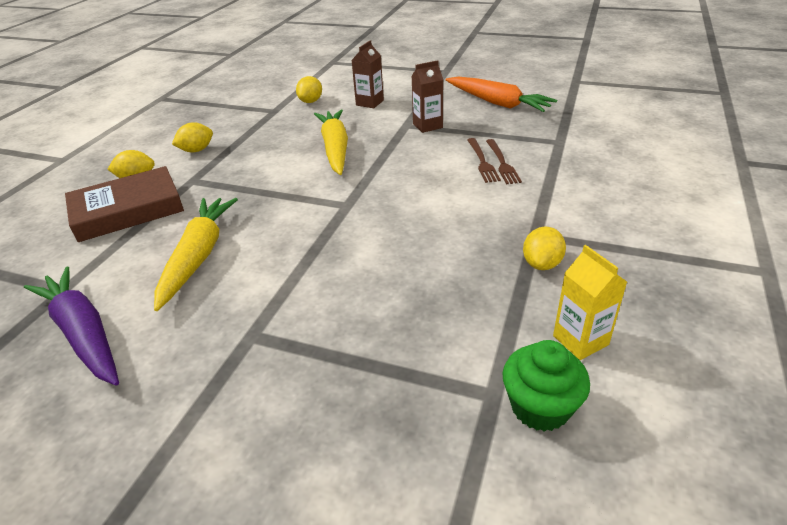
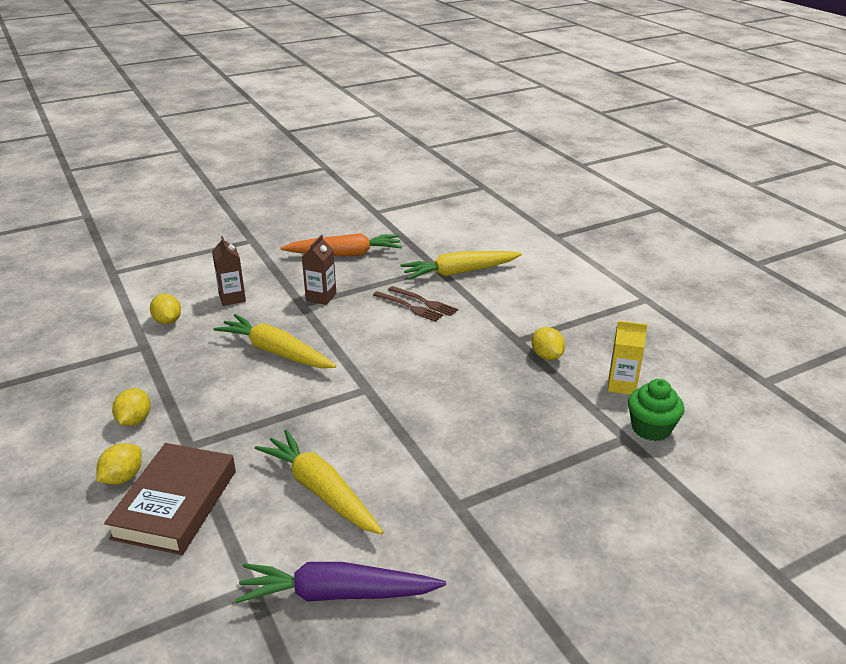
camera: 50 degrees left, 5 degrees down
(575, 153) = (459, 272): none -> yellow carrot

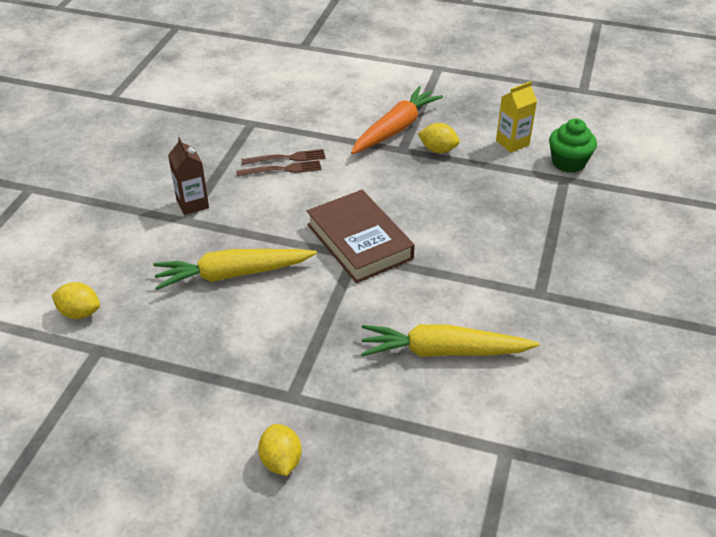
camera: 45 degrees left, 10 degrees up
(134, 420) = (208, 413): yellow lemon -> none
(175, 504) = (358, 444): brown book -> brown book (359, 241)
(232, 298) = (108, 253): brown carton -> none
(337, 594) = (560, 406): purple carrot -> none
(345, 254) = (149, 153): orange carrot -> orange carrot (395, 129)
(459, 272) = (275, 117): yellow carrot -> none

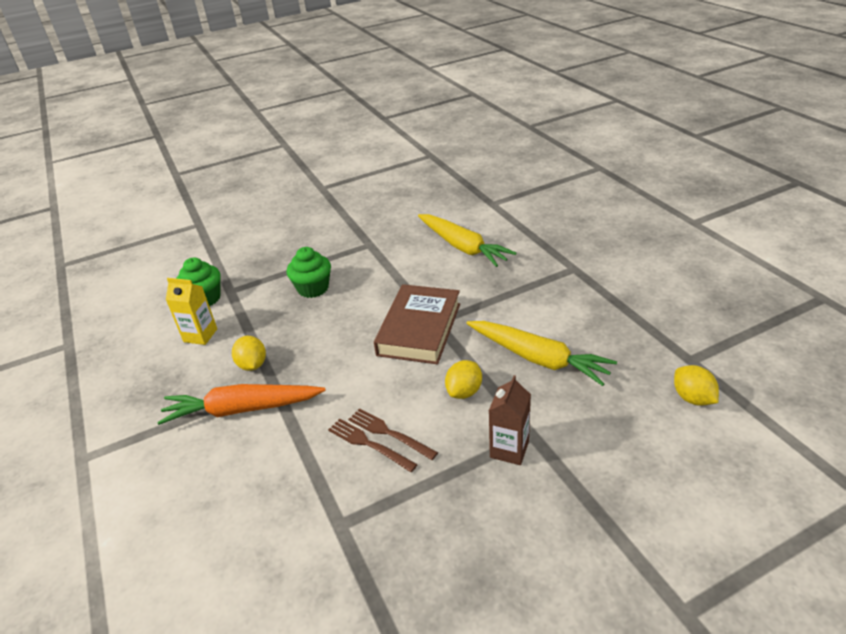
camera: 130 degrees left, 5 degrees down
(281, 461) = (609, 246): yellow lemon -> yellow lemon (464, 391)
(503, 220) = (313, 288): none -> green cupcake

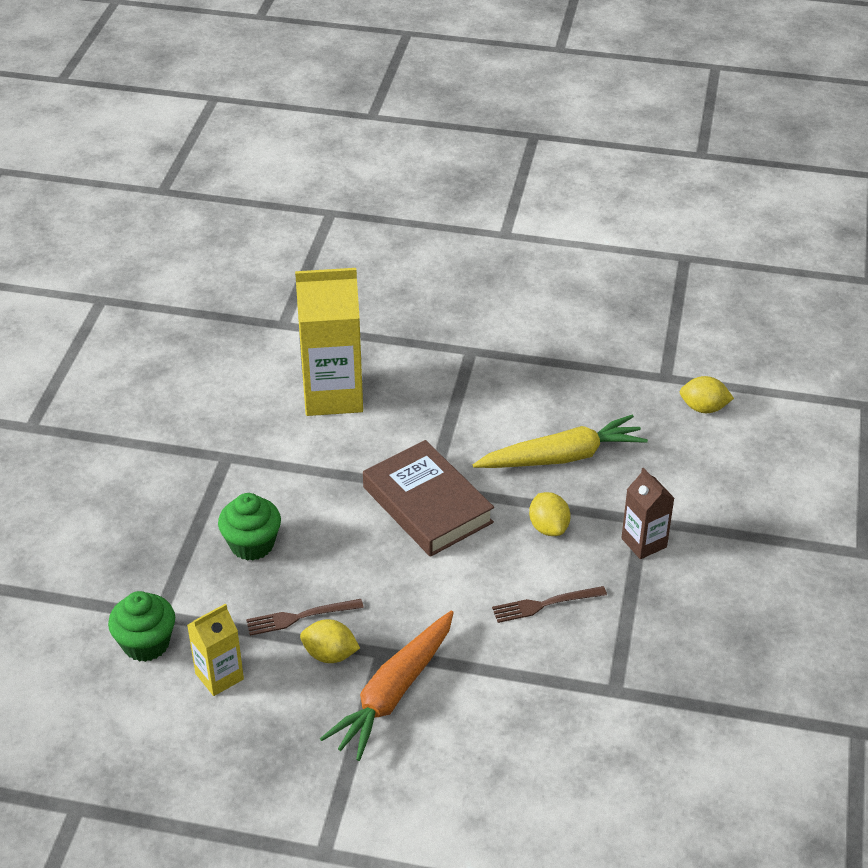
camera: 55 degrees left, 5 degrees up
(368, 444) = (543, 625): brown fork -> brown fork (300, 617)
(462, 247) = (333, 395): yellow carrot -> yellow carton

